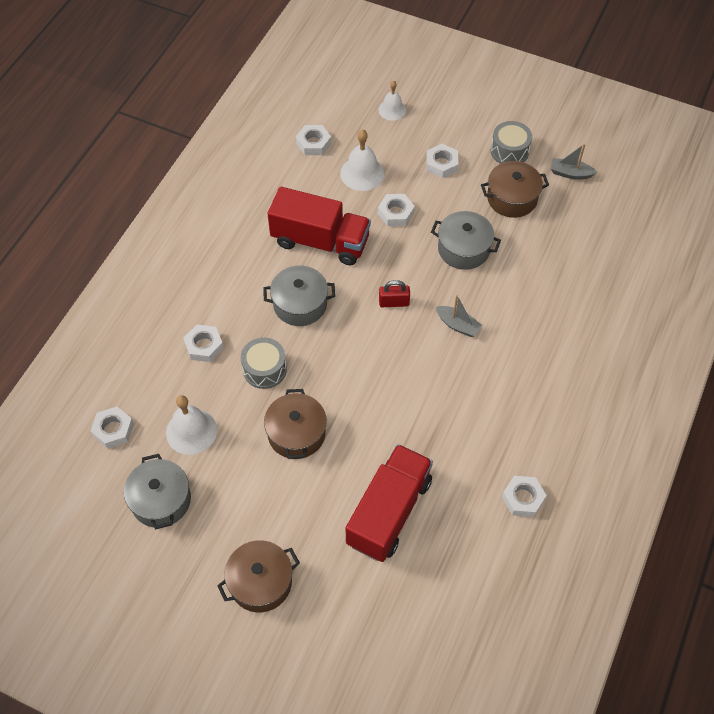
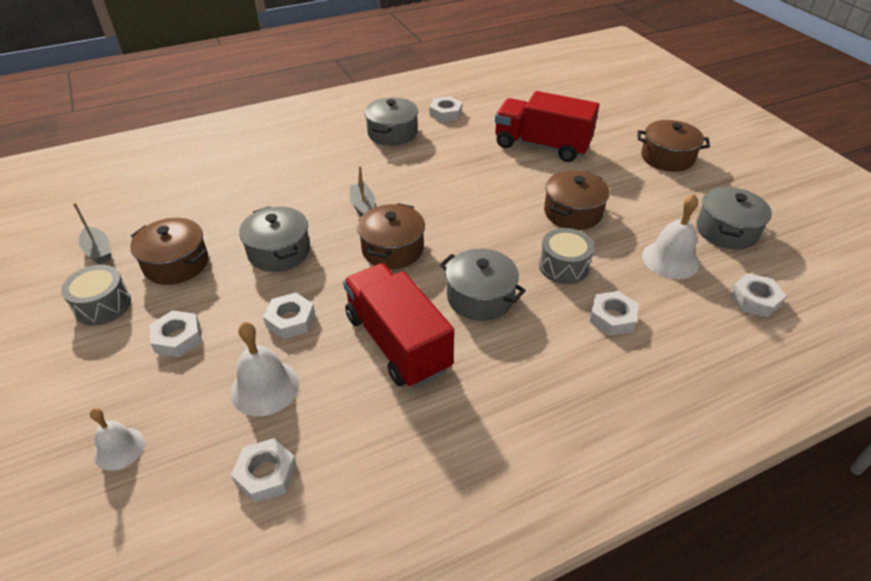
camera: 140 degrees left, 15 degrees down
(389, 512) = (541, 146): red truck -> red truck turned 45 degrees clockwise
(394, 302) = (392, 249): red padlock -> brown pot
(535, 428) = (392, 133): none -> grey pot

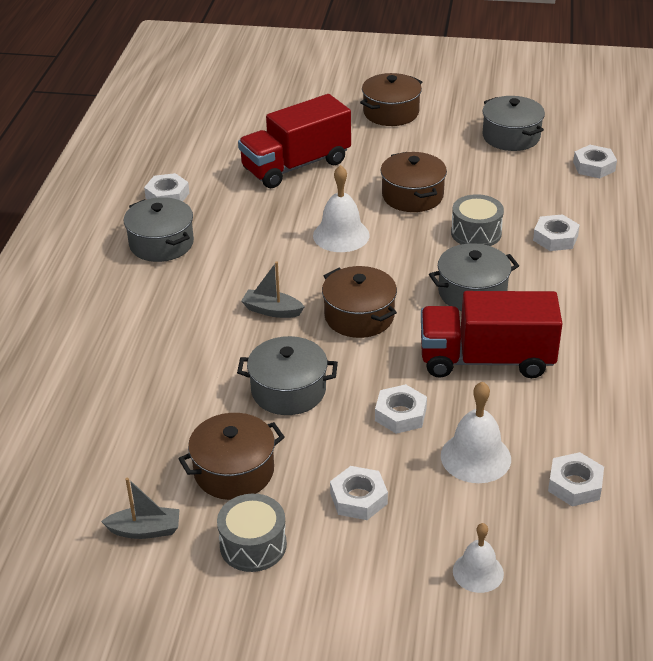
camera: 55 degrees left, 5 degrees down
(670, 259) = (518, 179): white bell -> white bell (341, 235)

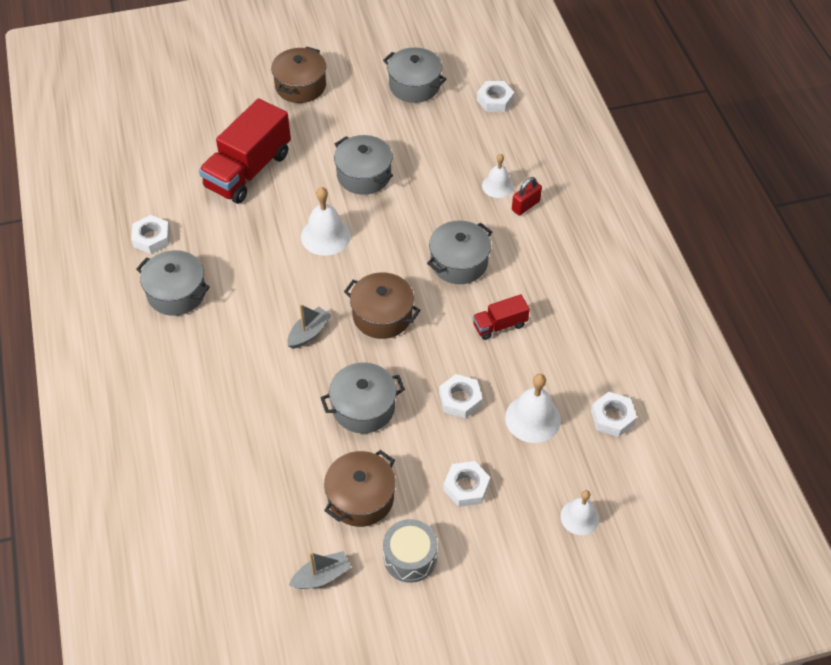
camera: 25 degrees left, 15 degrees up
(272, 310) = (309, 333): grey boat -> grey boat turned 135 degrees clockwise
(412, 196) = (364, 175): brown pot -> grey pot
(476, 233) = (434, 200): grey drum -> none
(486, 360) = (499, 325): red truck -> red truck, size x0.49
(555, 238) = (497, 186): white nut -> white bell
(578, 262) = (525, 206): none -> red padlock

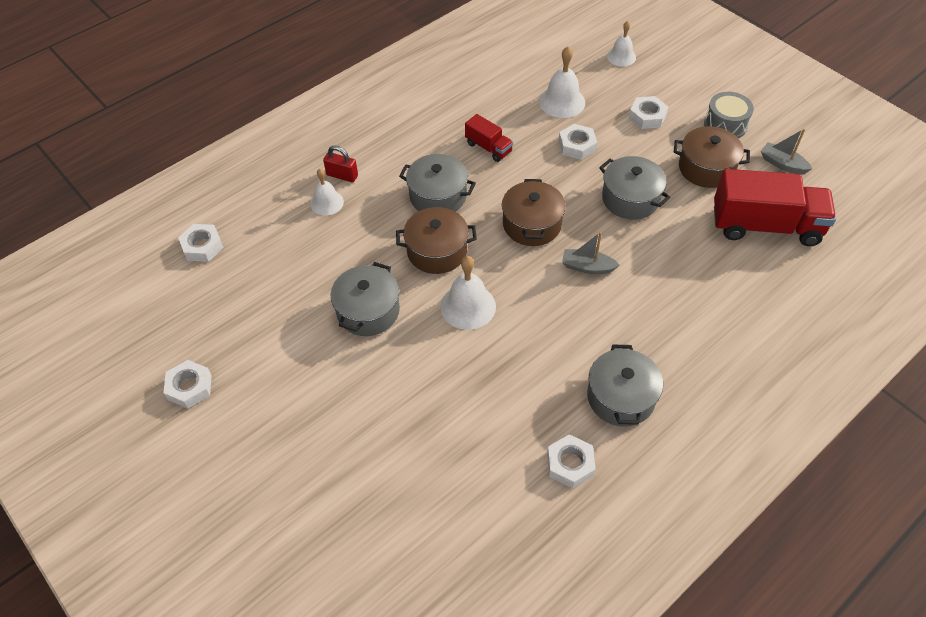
camera: 115 degrees left, 0 degrees up
(248, 170) = (418, 421): red truck -> red truck (765, 226)
(300, 86) = (252, 438): brown pot -> brown pot (437, 251)
(414, 85) = (206, 324): grey pot -> none
(612, 417) = (528, 64): white nut -> white nut (189, 387)

